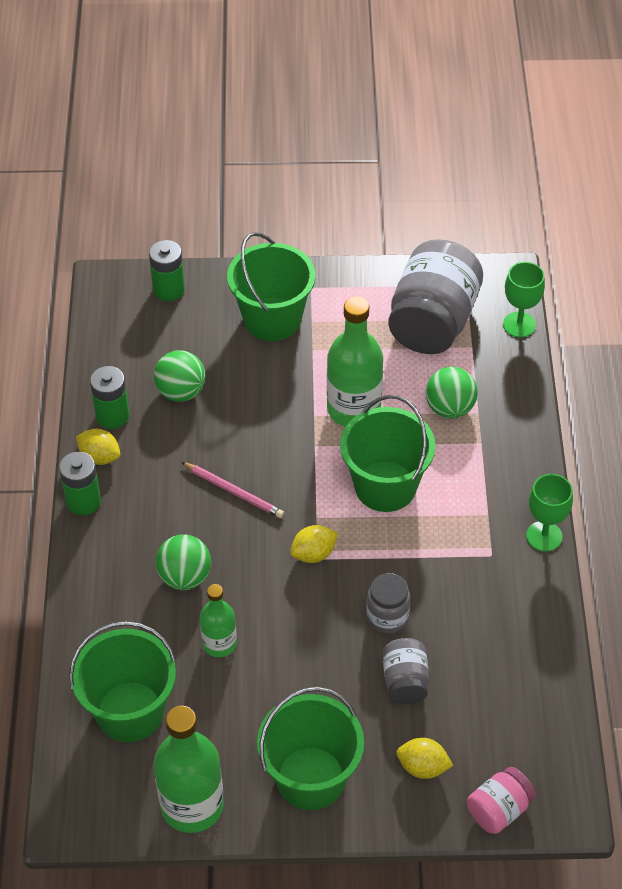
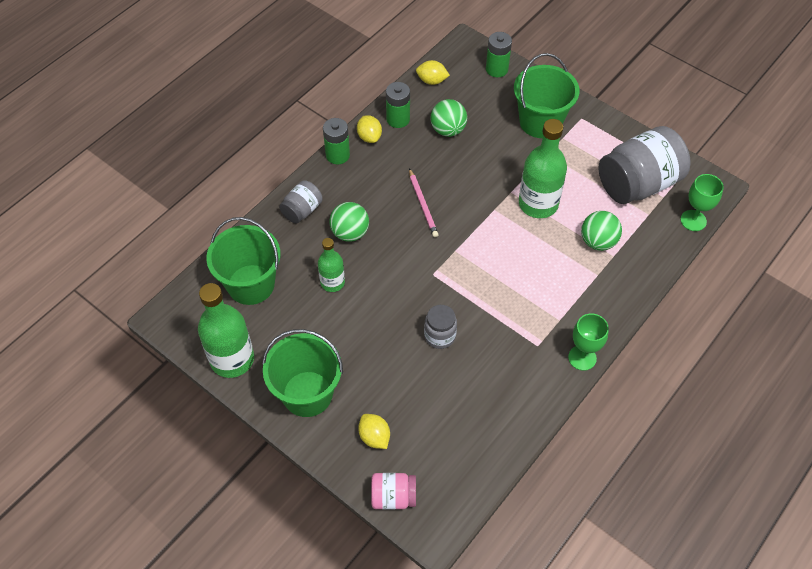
camera: 40 degrees right, 5 degrees up
(313, 554) = (433, 270): yellow lemon -> yellow lemon (432, 81)
(385, 486) = (513, 261): green bucket -> none
(405, 681) = (413, 380): grey jar -> grey jar (302, 210)

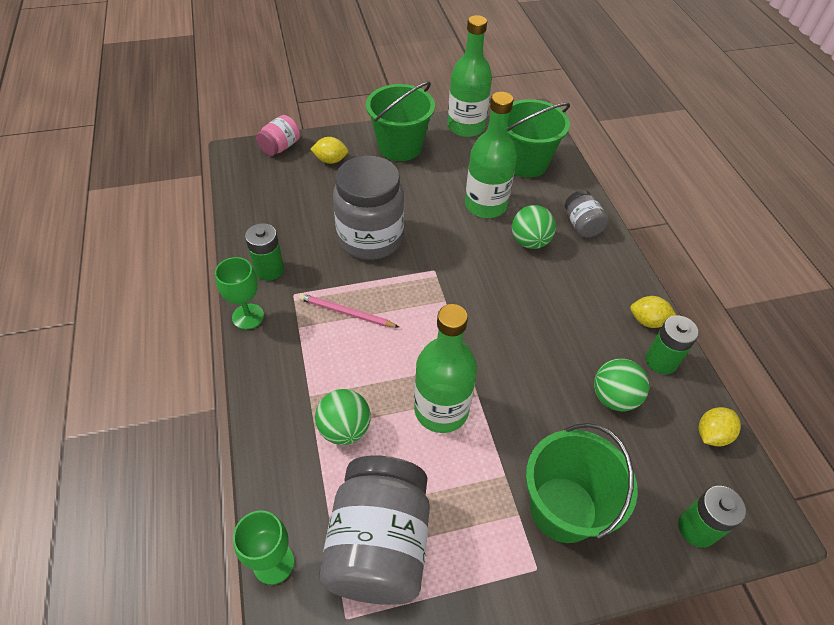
camera: 125 degrees right, 5 degrees down
(332, 282) = (485, 205): green bottle -> green bottle, size x1.73
(337, 155) = (637, 283): green battery -> green battery (269, 269)
(423, 204) = (521, 311): pink pencil -> pink pencil (346, 313)
(440, 336) = (370, 238): grey jar -> grey jar, size x2.03

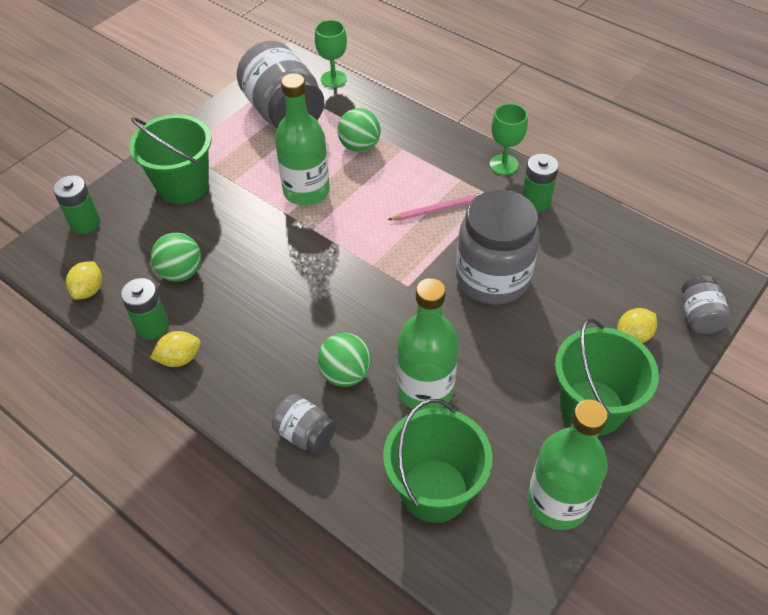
camera: 145 degrees right, 0 degrees up
(280, 147) = (699, 316): pink jar -> grey jar

